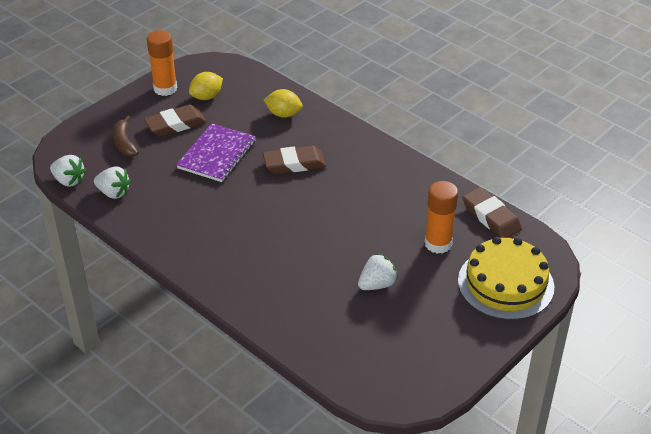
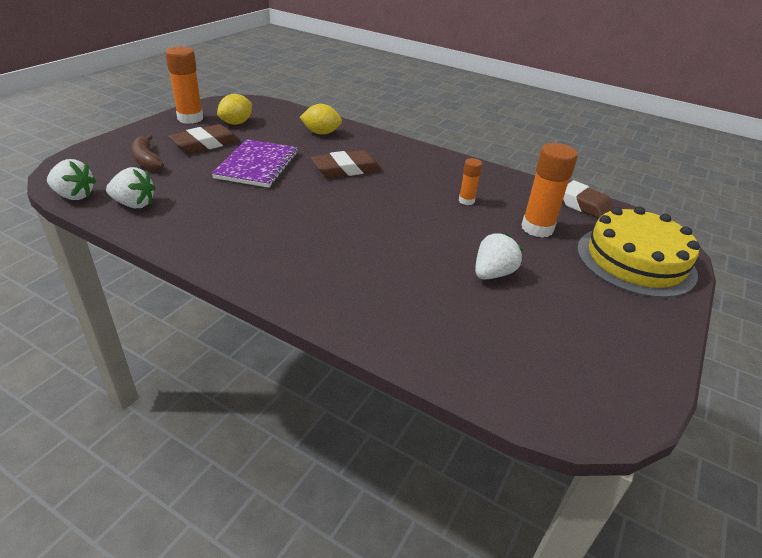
camera: 15 degrees left, 5 degrees down
(389, 209) = (466, 201): none -> orange glue stick

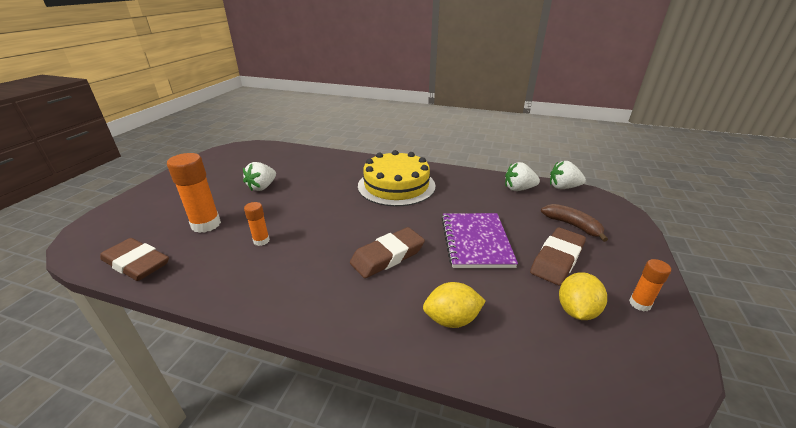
camera: 170 degrees right, 5 degrees down
(190, 118) = (639, 304): orange glue stick -> orange glue stick, size x0.54
(635, 260) = (142, 212): yellow cake -> yellow cake (396, 185)

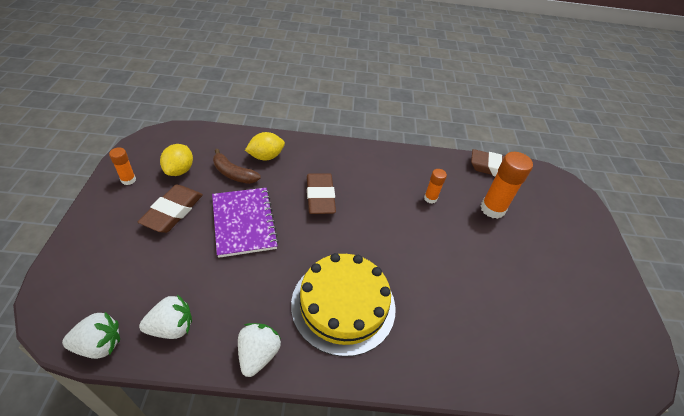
camera: 160 degrees right, 15 degrees up
(262, 187) = (499, 272): white strawberry -> white strawberry (258, 354)
(387, 256) = (320, 197): brown eraser -> brown eraser turned 45 degrees counterclockwise
(572, 225) = (133, 259): brown banana -> brown banana (233, 174)

